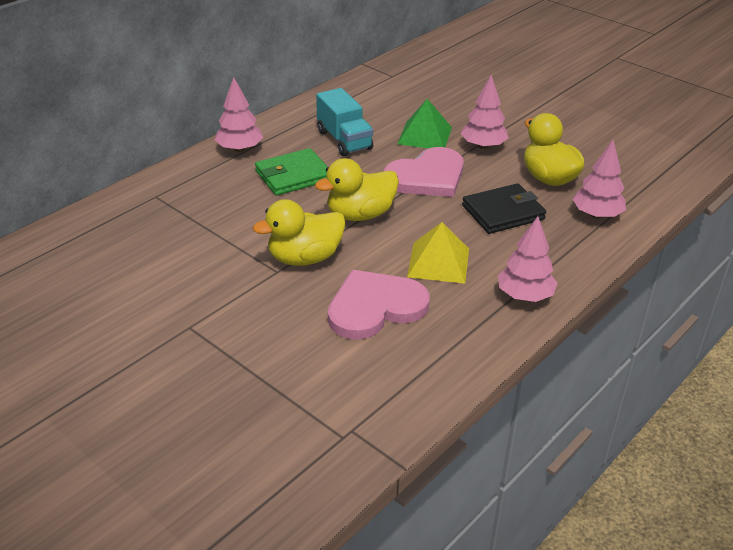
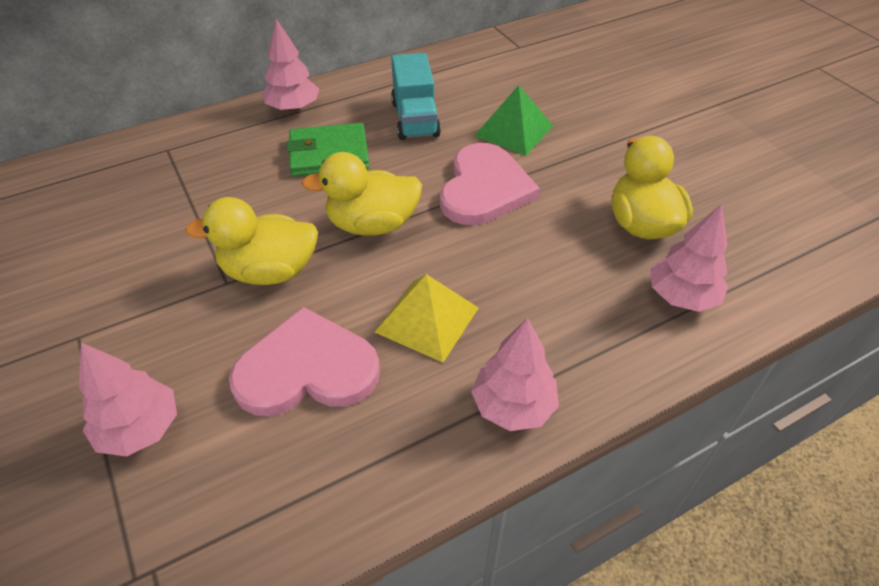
camera: 20 degrees right, 10 degrees up
(427, 177) = (484, 188): pink heart -> pink heart turned 60 degrees counterclockwise
(483, 146) = (578, 159): pink tree -> pink tree (140, 429)
(503, 212) = (553, 262): black wallet -> none

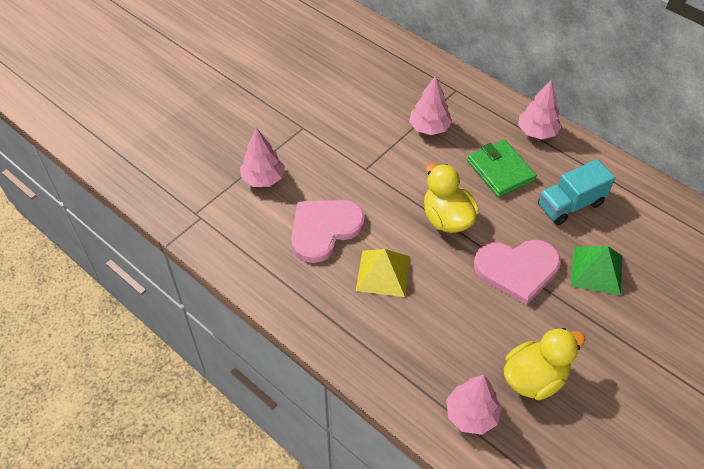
camera: 70 degrees right, 5 degrees up
(270, 271) = (383, 184): yellow duck -> none
(307, 369) = (324, 229): pink heart -> pink heart turned 105 degrees counterclockwise
(513, 406) = (340, 334): pink tree -> pink tree (429, 128)

